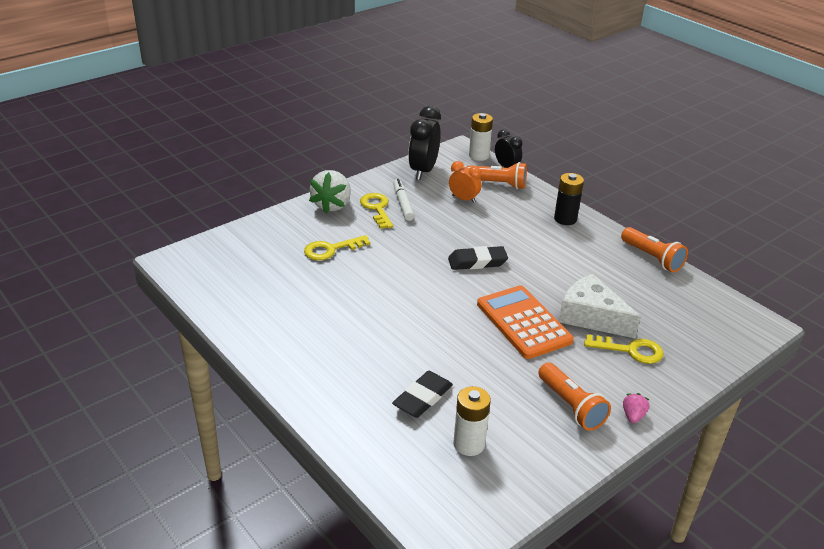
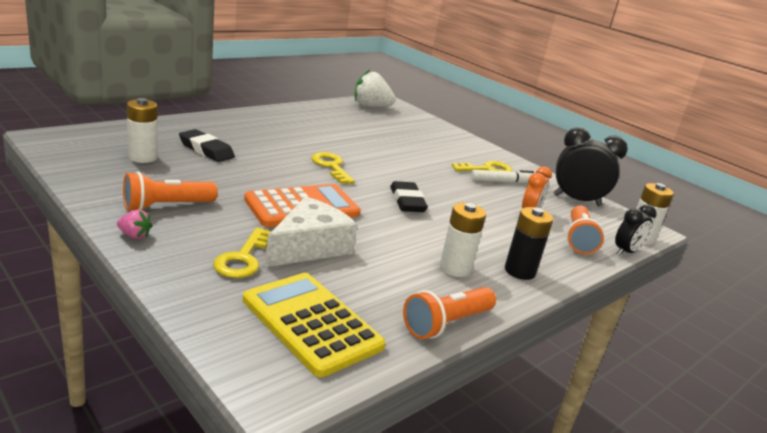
camera: 85 degrees right, 10 degrees down
(331, 249) = (411, 144): yellow key -> yellow key (331, 166)
(332, 205) = (483, 153): white strawberry -> white strawberry (371, 106)
(579, 247) = (455, 268): none -> white battery
(688, 314) = (311, 323): none -> yellow calculator

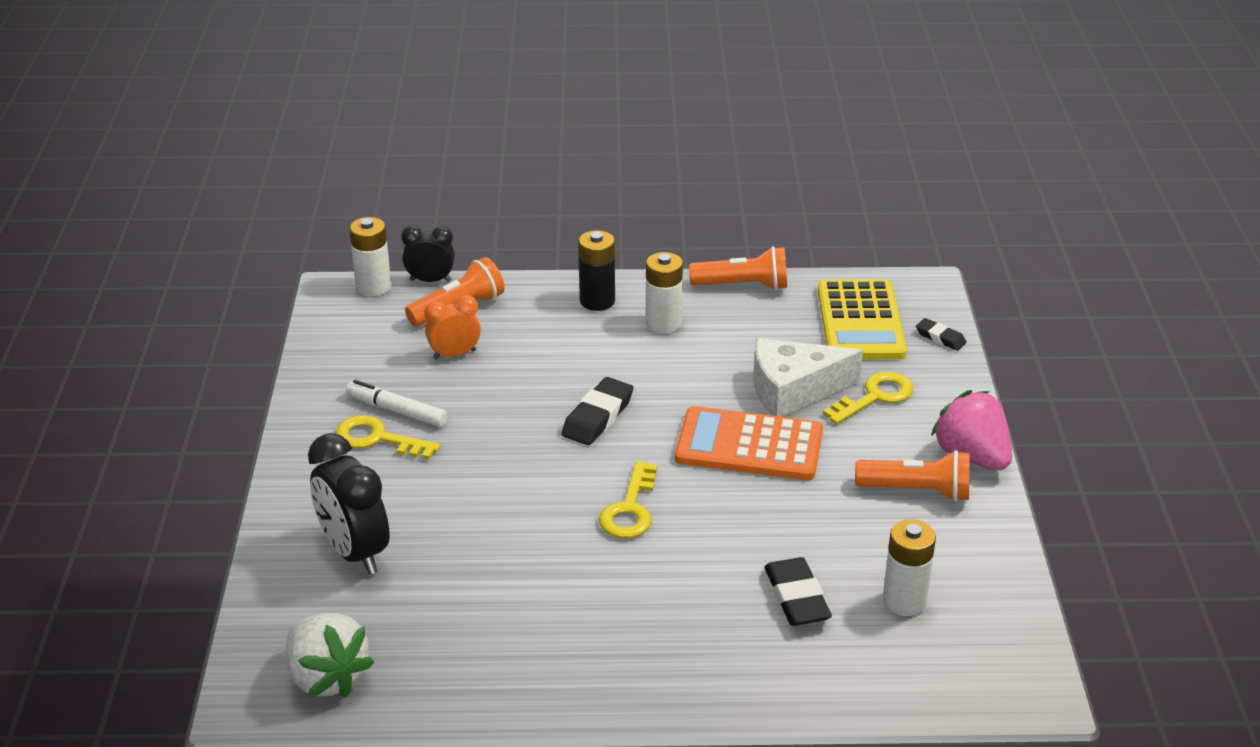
camera: 135 degrees left, 10 degrees up
(134, 235) = (971, 457): pink strawberry -> pink strawberry, size x2.13
(221, 332) = (940, 338): none -> black eraser
(576, 200) = (344, 352): black clock -> black clock (354, 552)

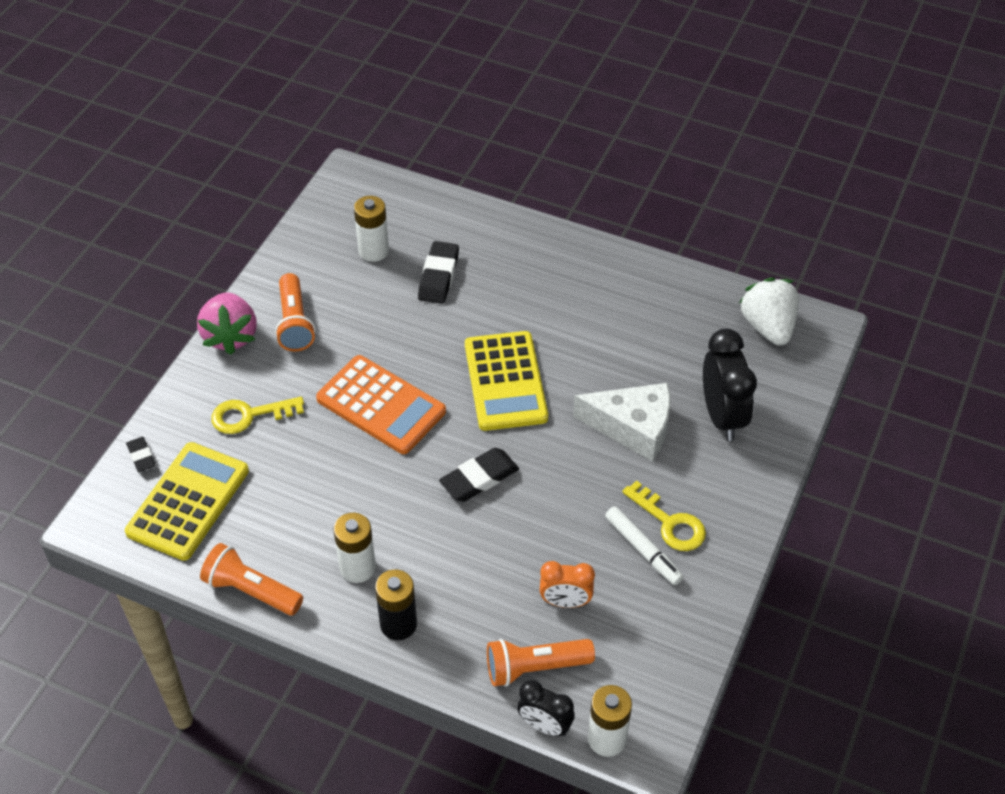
camera: 155 degrees left, 15 degrees up
(630, 509) = (505, 381): yellow key -> yellow calculator
(793, 390) = (306, 446): white cheese -> white cheese (633, 427)
(917, 491) = (294, 323): orange flashlight -> orange flashlight turned 135 degrees counterclockwise

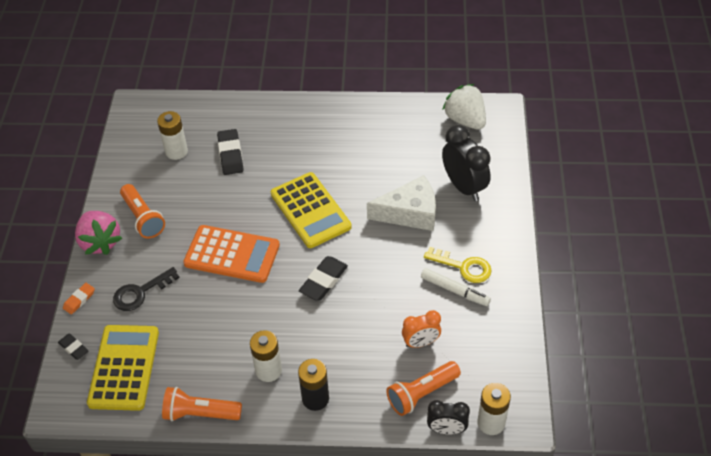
camera: 20 degrees left, 0 degrees up
(174, 399) = (79, 300): none -> orange eraser
(249, 415) = (140, 292): yellow key -> black key

